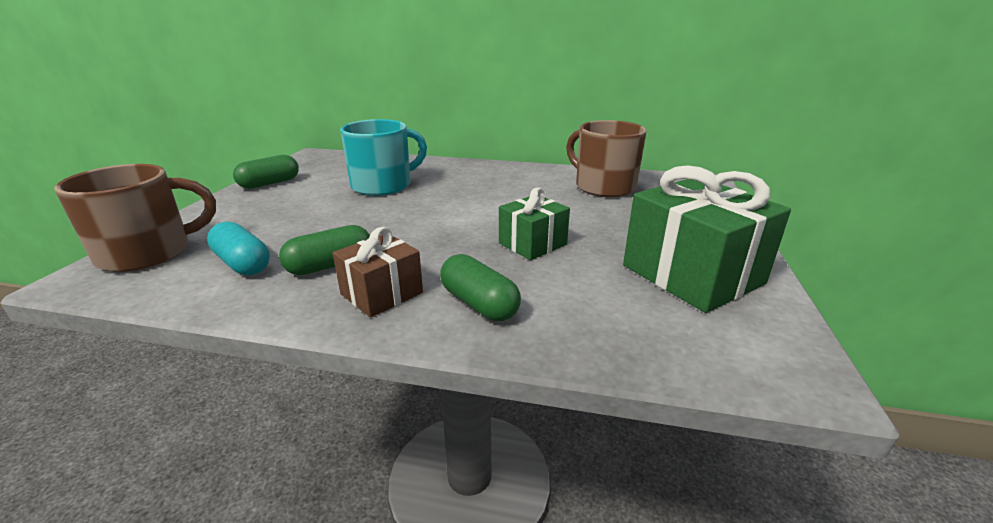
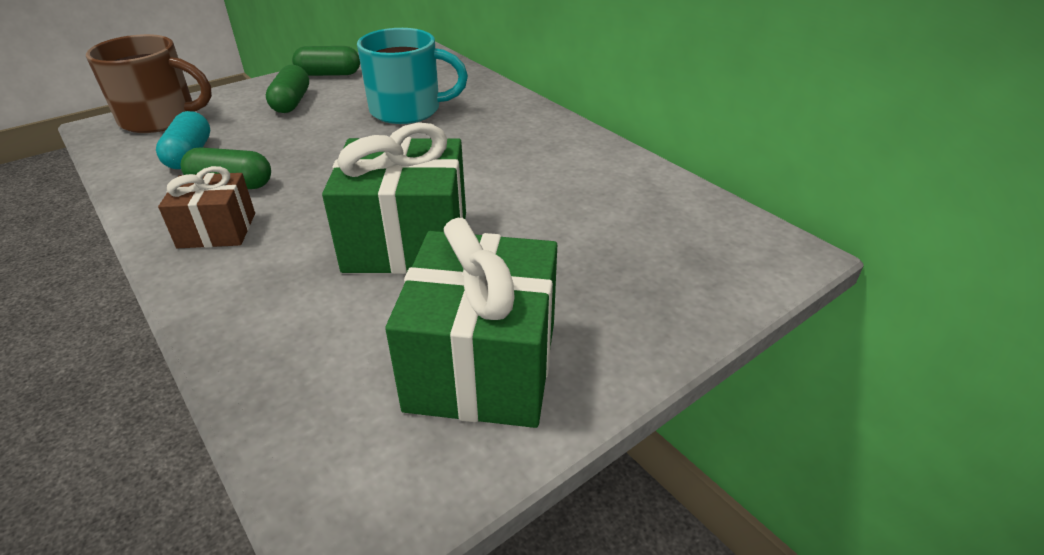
camera: 40 degrees right, 10 degrees up
(479, 304) = (256, 280): green capsule -> green capsule (291, 102)
(532, 244) = (407, 241): green gift -> green gift, size x1.76
(603, 187) = (625, 202): brown mug -> none

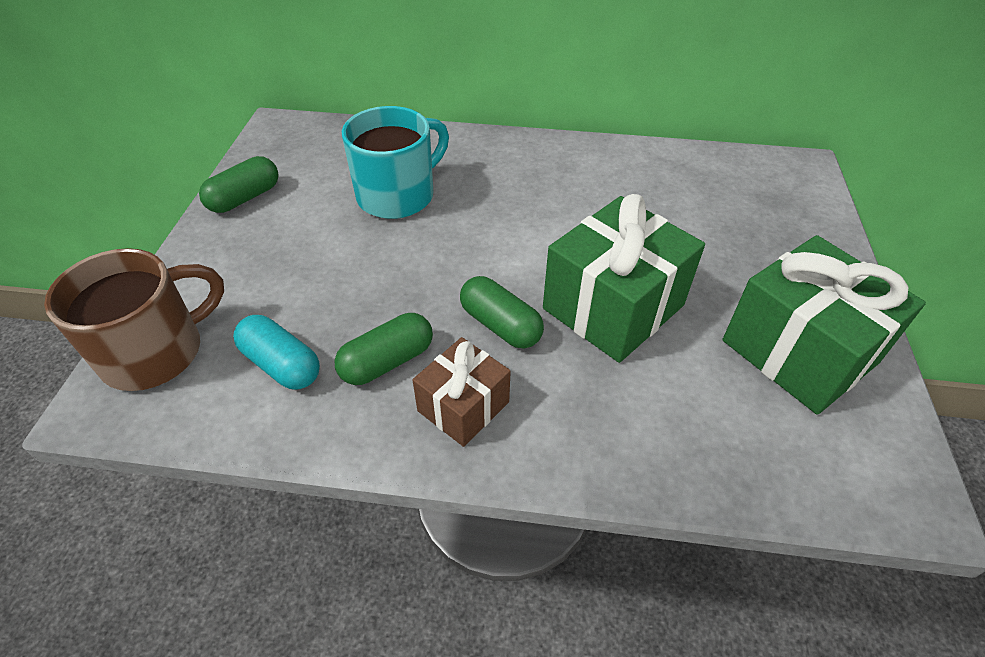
camera: 45 degrees left, 10 degrees up
(291, 102) = (270, 249): green capsule -> green capsule (500, 325)

